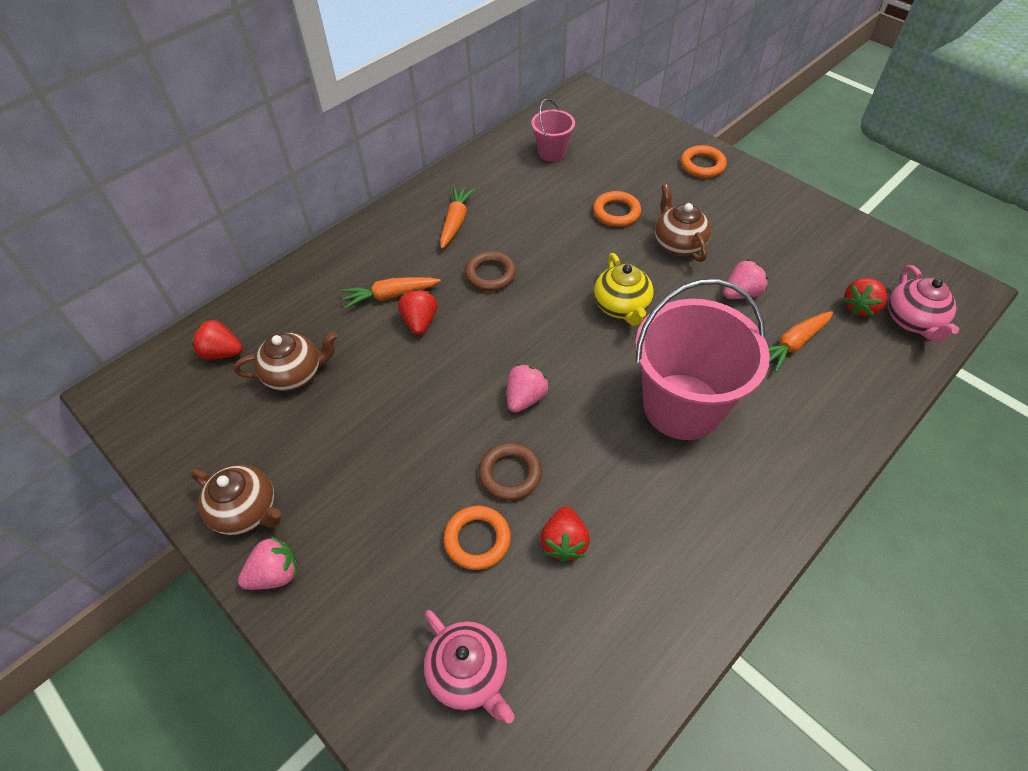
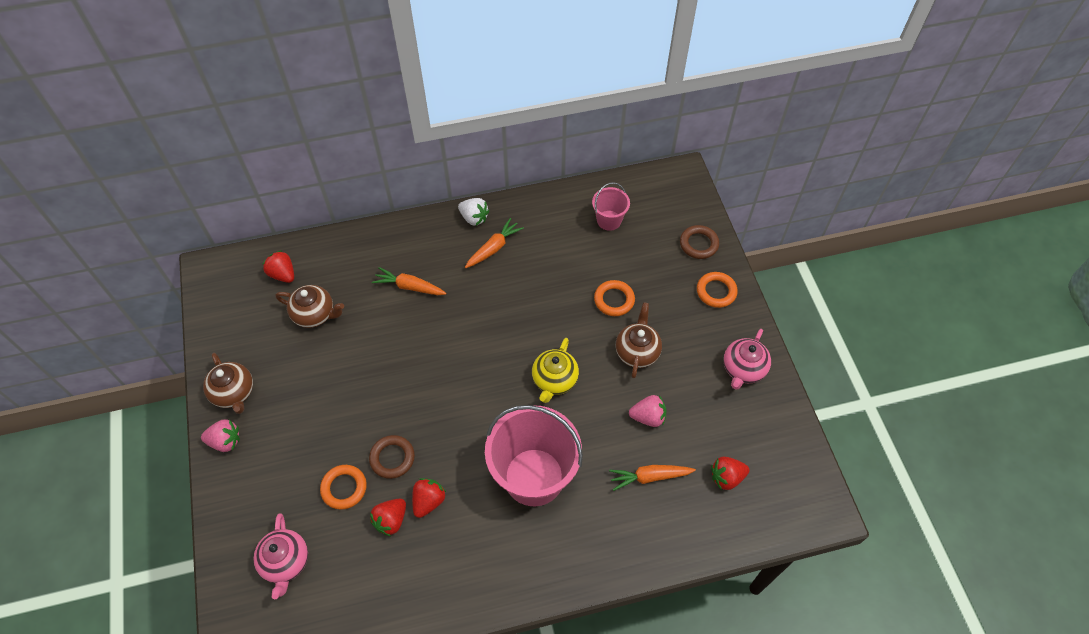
camera: 30 degrees right, 5 degrees up
(412, 205) = (474, 218): none -> white strawberry
(420, 322) = (414, 318): red strawberry -> red strawberry (428, 501)
(490, 274) = (486, 305): brown ring -> brown ring (698, 244)
(525, 398) = (439, 412): pink strawberry -> none
(912, 321) = (756, 510): pink teapot -> pink teapot (743, 369)

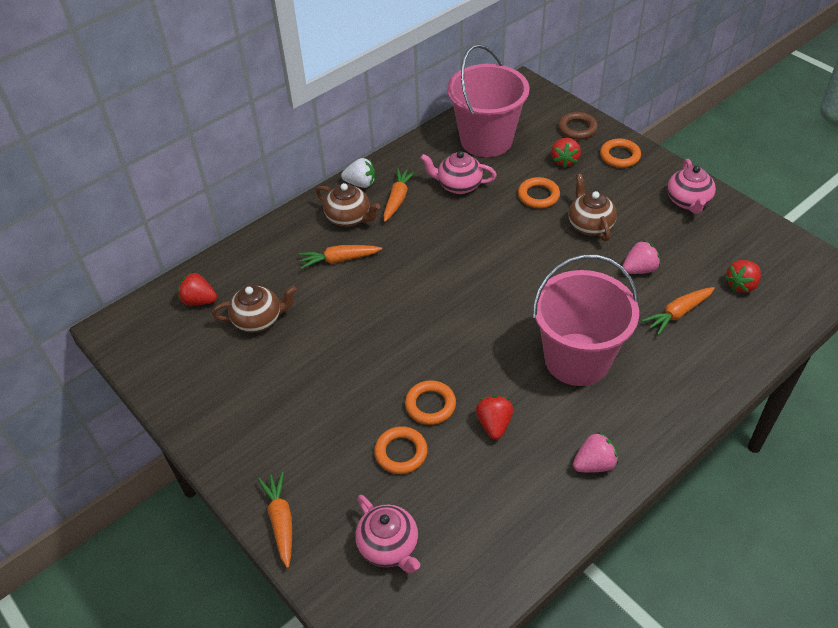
camera: 25 degrees left, 10 degrees down
(225, 441) = (242, 469): pink strawberry -> pink strawberry (594, 464)
(225, 499) = (281, 521): none -> orange carrot
(234, 393) = (220, 423): brown teapot -> brown teapot (349, 218)
(391, 520) = (469, 458): red strawberry -> red strawberry (564, 160)
(392, 458) = (430, 405): brown ring -> orange ring
(553, 257) = (458, 185): none -> pink teapot
(554, 380) = (535, 276): yellow teapot -> none
(609, 220) = (486, 140): pink bucket -> pink bucket, size x2.07

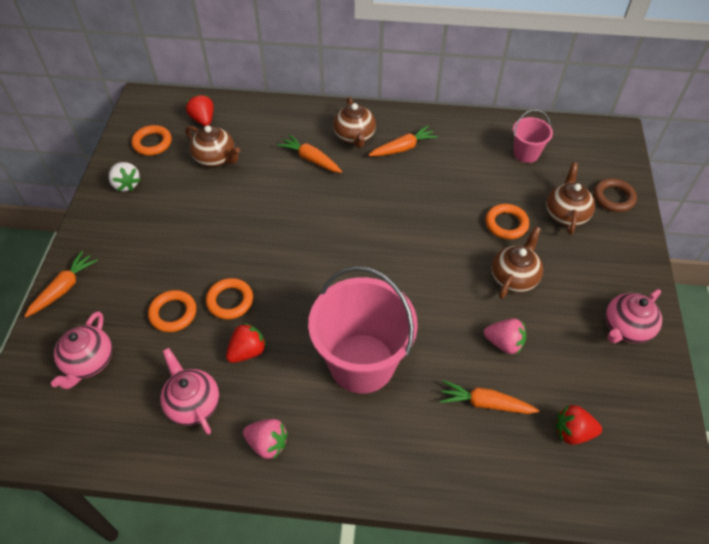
camera: 45 degrees right, 5 degrees up
(361, 183) = (394, 119): white strawberry -> white strawberry (126, 184)
(458, 185) = (458, 171): pink teapot -> pink teapot (193, 403)
(486, 140) = (526, 153): pink bucket -> pink bucket, size x0.48
(564, 160) = (566, 214): red strawberry -> brown teapot
(619, 156) = (618, 246): orange ring -> orange ring (152, 143)

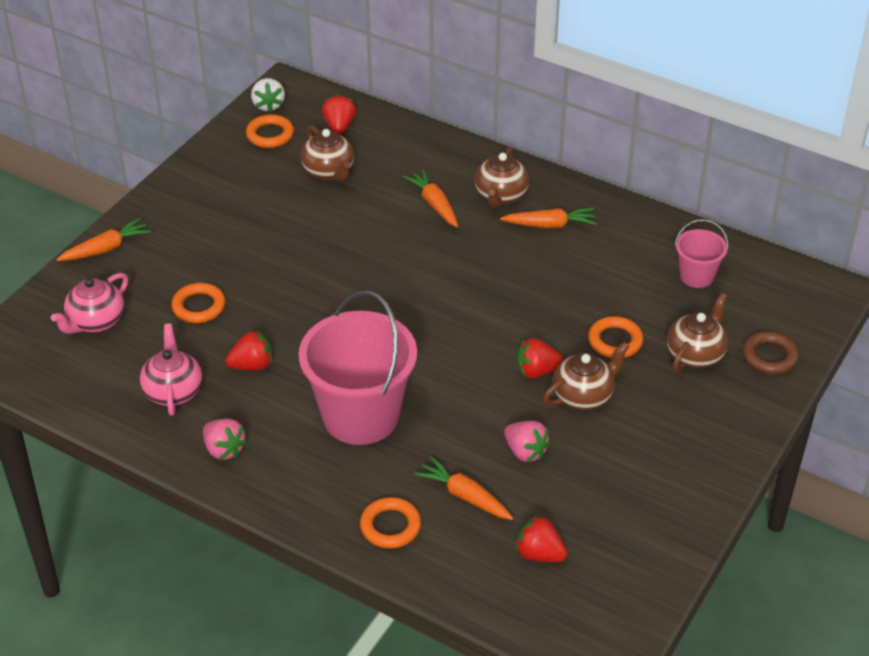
camera: 25 degrees right, 10 degrees down
(126, 184) = (219, 169): white strawberry -> white strawberry (268, 105)
(230, 301) = (262, 314): orange ring -> orange ring (390, 526)
(468, 270) = (537, 371): none -> red strawberry
(626, 328) = (676, 486): pink teapot -> none

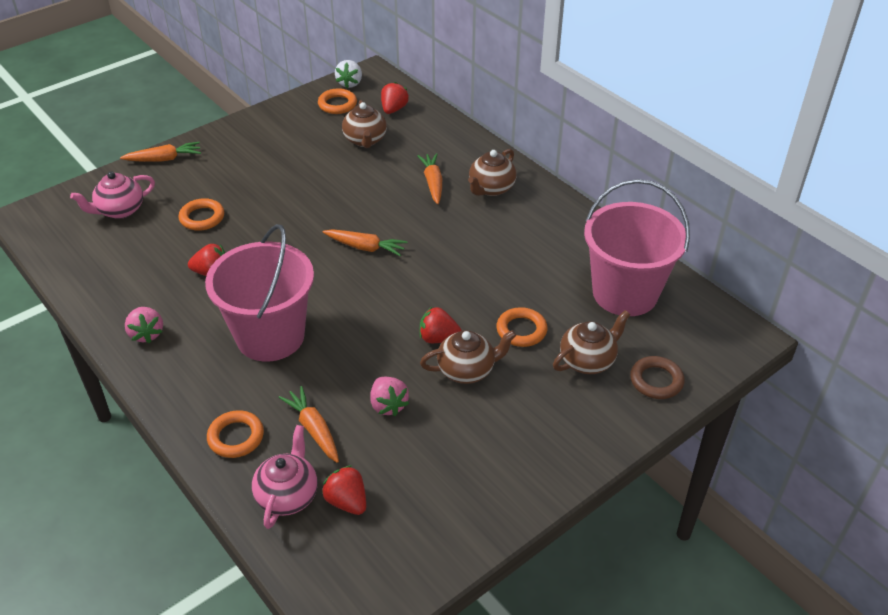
camera: 20 degrees right, 0 degrees up
(173, 391) = (140, 277): pink teapot -> pink teapot (287, 495)
(550, 225) = (519, 221): orange carrot -> orange carrot (365, 247)
(696, 276) = (625, 293): pink bucket -> pink bucket, size x2.07

